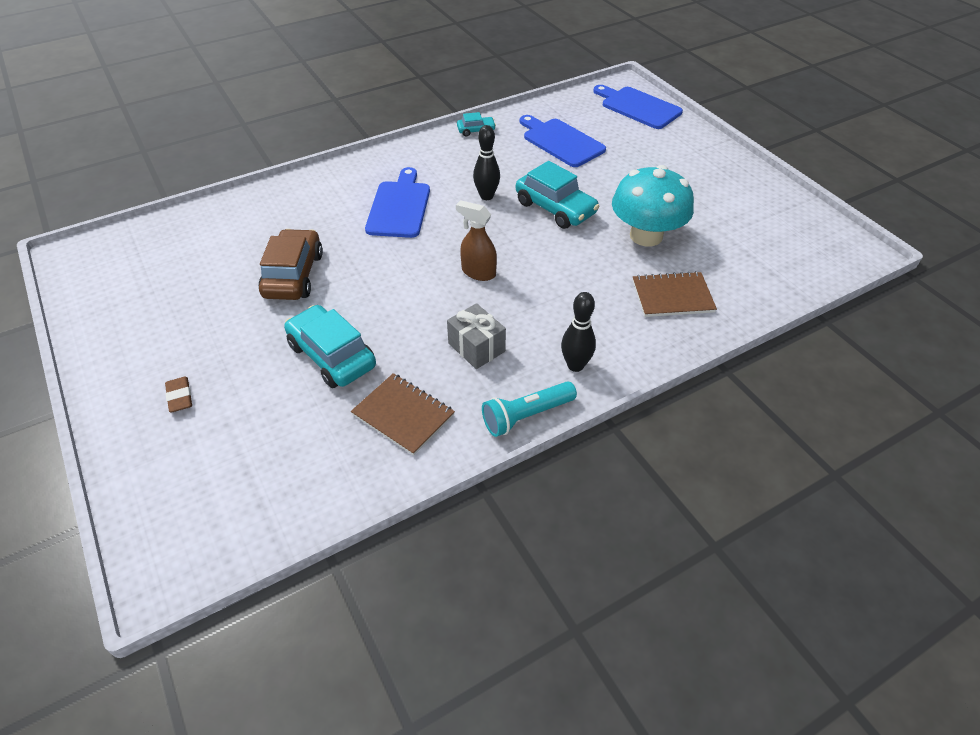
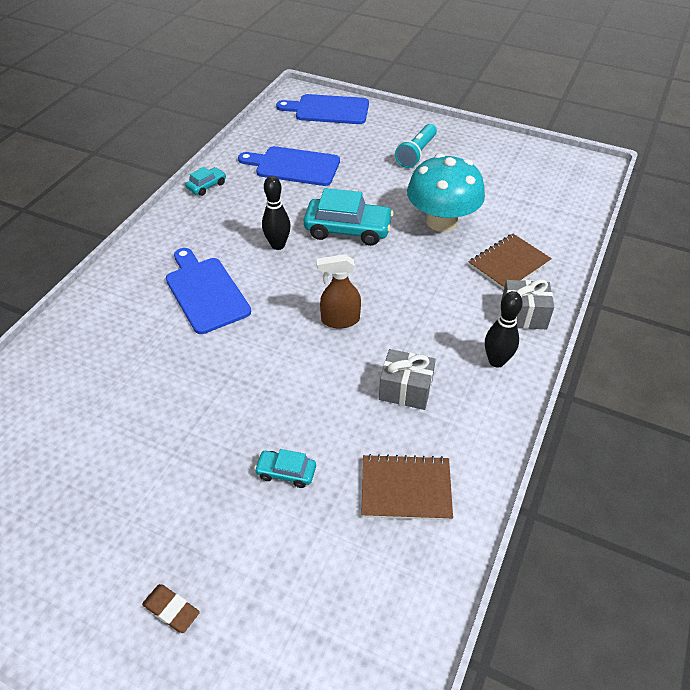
camera: 35 degrees left, 0 degrees up
(293, 275) = (166, 413): brown car -> none
(332, 356) = (286, 472): turquoise car -> turquoise car, size x0.50
(526, 416) = (502, 427): turquoise flashlight -> turquoise flashlight (416, 153)
(639, 343) = (523, 315): none -> grey gift

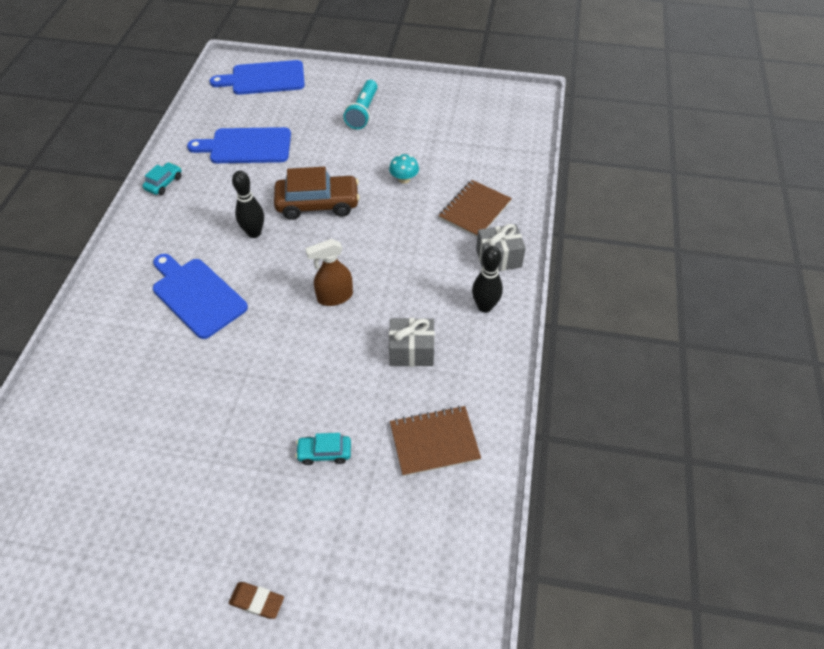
camera: 15 degrees left, 5 degrees up
(348, 230) = (318, 204): turquoise car -> brown car
(441, 221) = (404, 179): turquoise mushroom -> turquoise mushroom, size x0.41

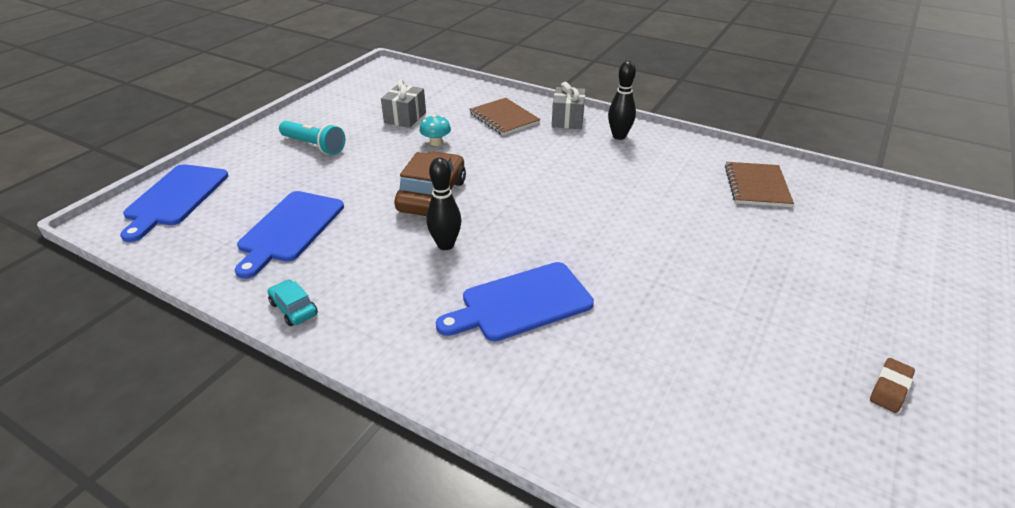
camera: 70 degrees left, 15 degrees down
(257, 601) = (930, 311): brown eraser -> brown eraser (890, 388)
(324, 452) = (763, 245): turquoise car -> none
(334, 297) = (572, 207): brown spray bottle -> none
(411, 351) = (656, 178): grey gift -> grey gift (405, 117)

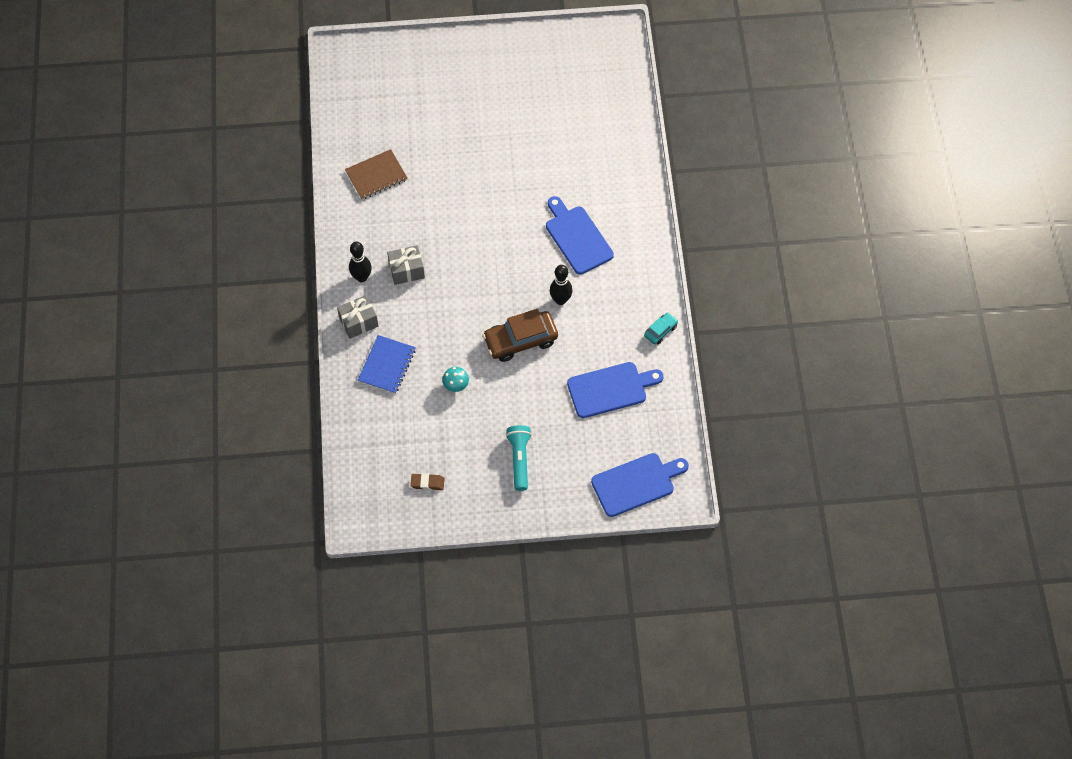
camera: 125 degrees left, 25 degrees up
(294, 309) = (660, 331): turquoise car -> turquoise car turned 150 degrees counterclockwise
(405, 117) = (435, 433): grey gift -> grey gift (406, 270)
(504, 118) = (387, 365): brown notebook -> blue notebook
(521, 303) = (577, 237): blue cutting board -> blue cutting board turned 150 degrees counterclockwise
(890, 388) = (522, 81): brown eraser -> brown eraser (427, 483)

